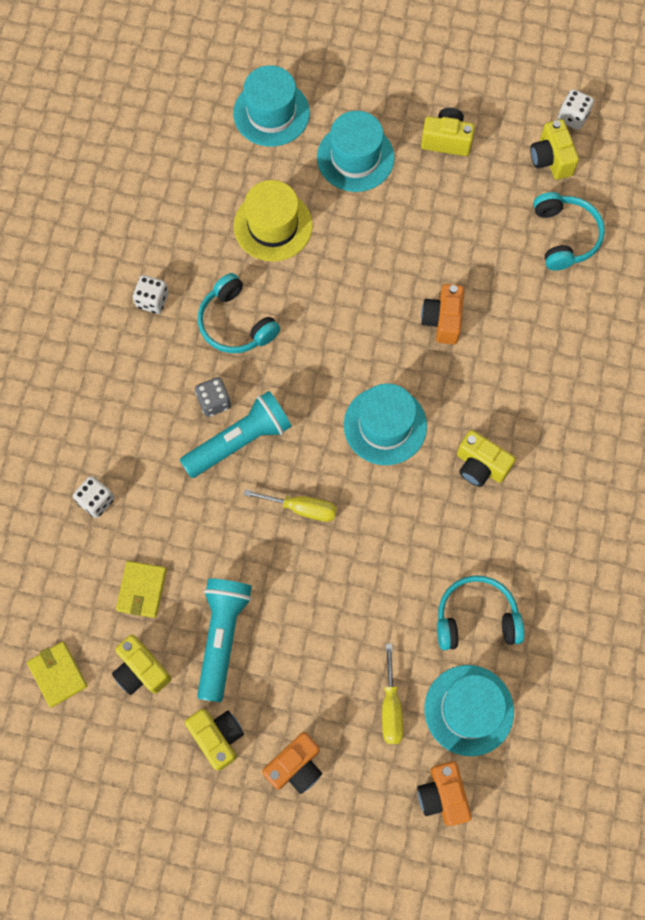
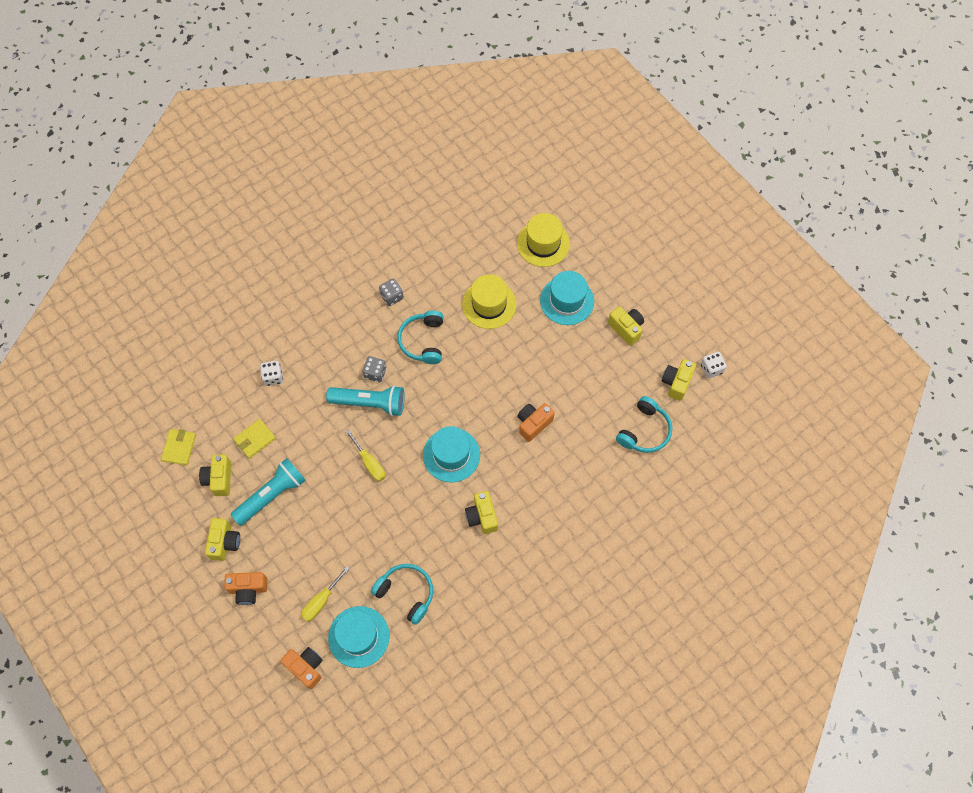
camera: 40 degrees right, 5 degrees down
(152, 300) = (392, 296): white dice -> grey dice
(271, 113) = (543, 243): turquoise hat -> yellow hat
(442, 795) = (306, 667): orange camera -> orange camera turned 105 degrees clockwise

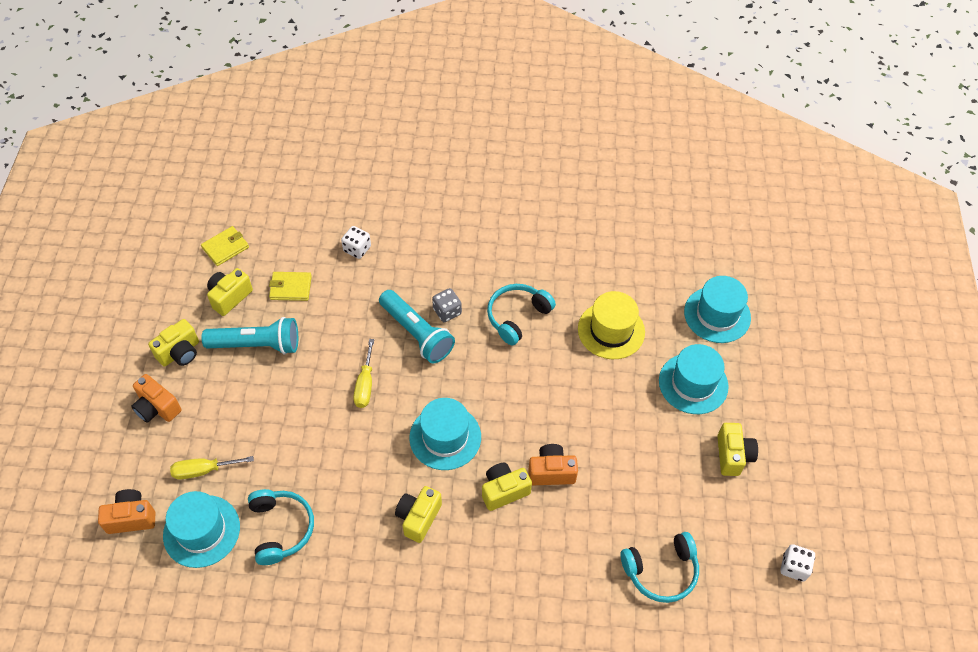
camera: 40 degrees right, 10 degrees down
(306, 667) = (131, 518): orange camera -> orange camera turned 90 degrees counterclockwise
(392, 296) = (525, 258): grey dice -> none
(543, 243) = (717, 315): yellow hat -> turquoise hat
(676, 383) = (740, 551): yellow camera -> yellow camera (504, 491)

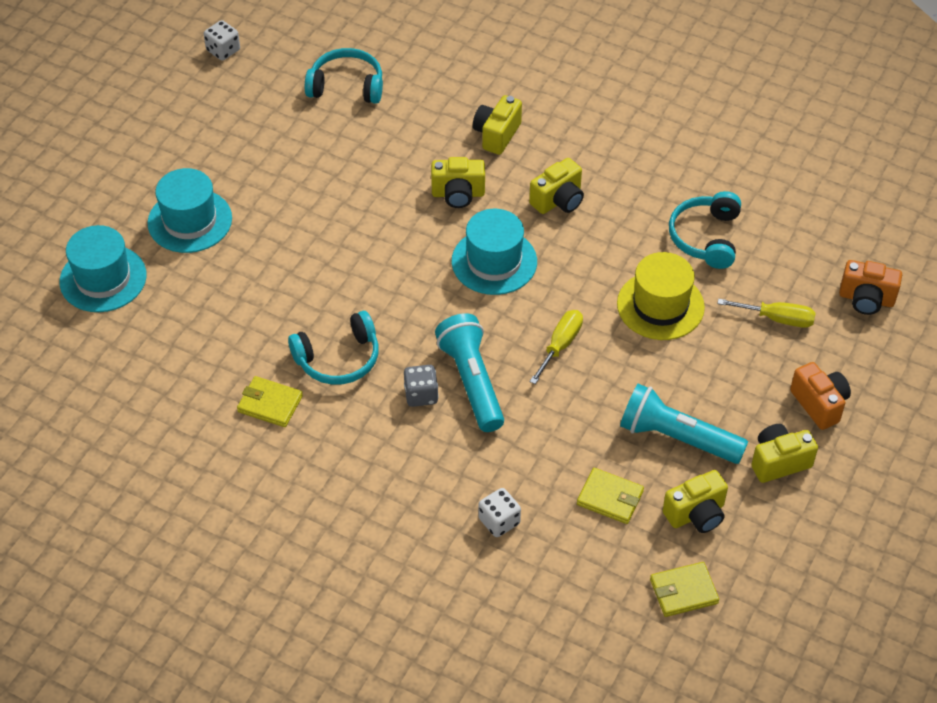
camera: 155 degrees left, 5 degrees down
(201, 531) = (791, 262): turquoise hat -> none
(543, 270) = (270, 404): none -> yellow wallet
(551, 472) = (399, 194): orange camera -> none
(611, 330) = (238, 304): yellow hat -> yellow hat (660, 305)
(733, 455) = (204, 146): yellow camera -> yellow camera (496, 135)

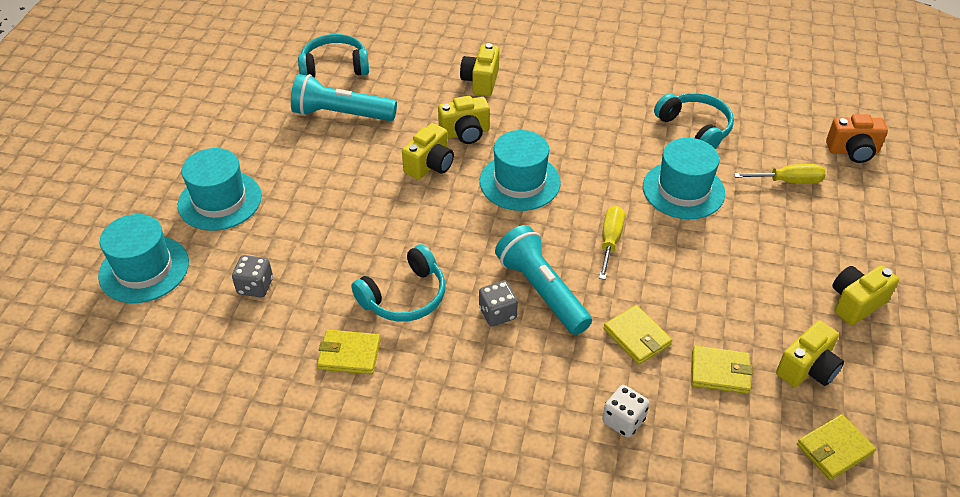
camera: 15 degrees left, 5 degrees down
(201, 318) = (255, 286): none -> grey dice
(223, 50) = (214, 58): white dice -> none
(545, 447) = (637, 337): none -> yellow wallet
(558, 200) = (556, 122): yellow camera -> yellow camera (430, 165)
(660, 305) = (683, 190): yellow hat -> turquoise hat
(677, 437) = (754, 301): turquoise flashlight -> turquoise flashlight (341, 114)
(706, 237) = (695, 128): turquoise headphones -> turquoise headphones turned 150 degrees clockwise
(819, 404) = (863, 245): orange camera -> none

